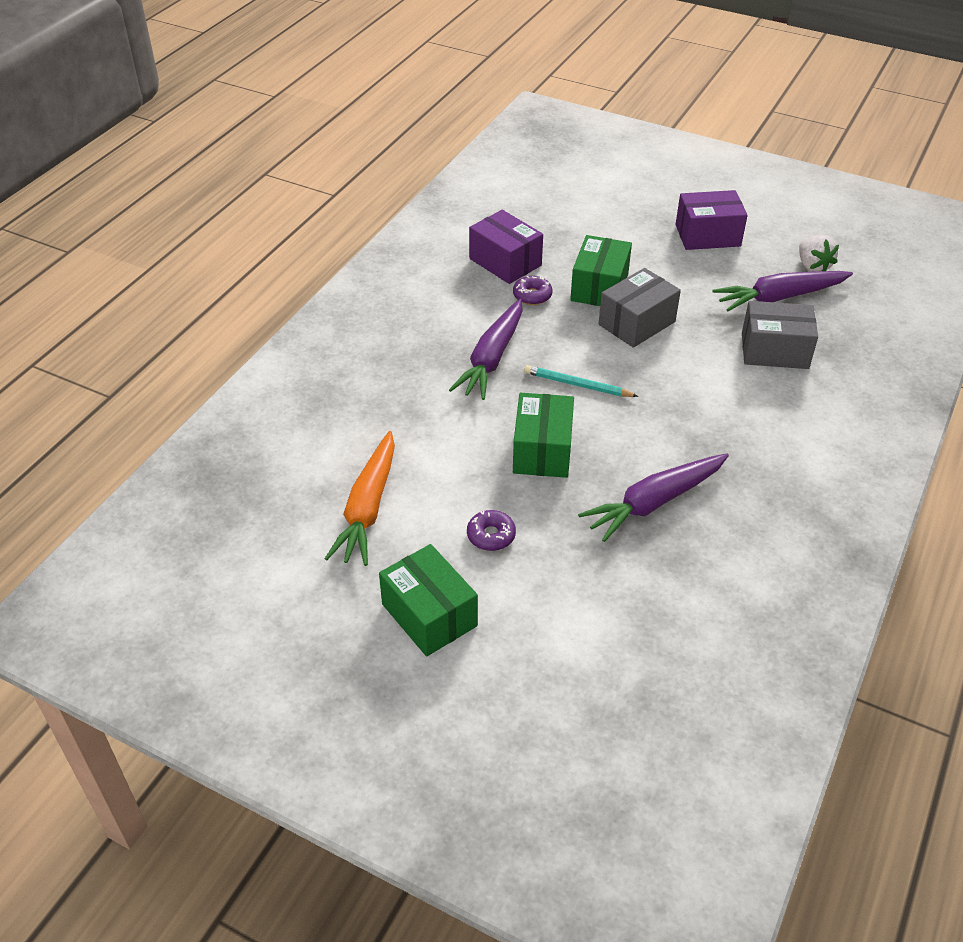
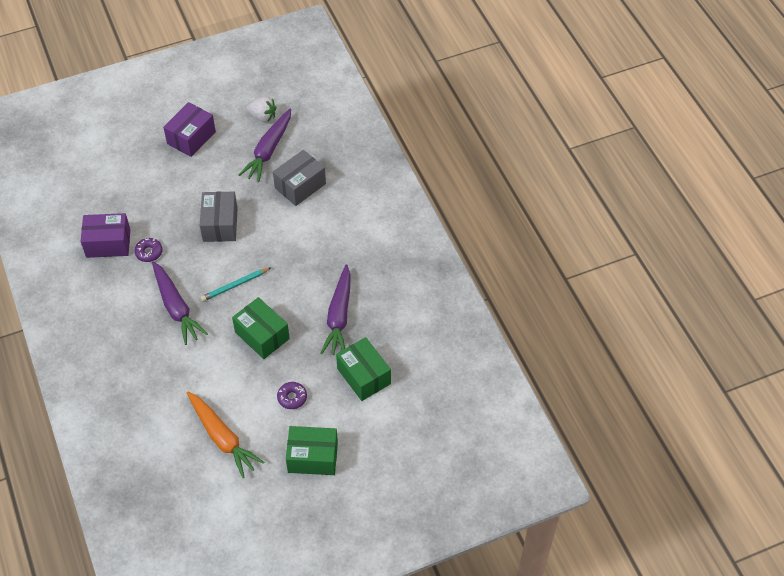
camera: 50 degrees left, 10 degrees up
(599, 287) = (176, 218): green box -> green box (363, 376)

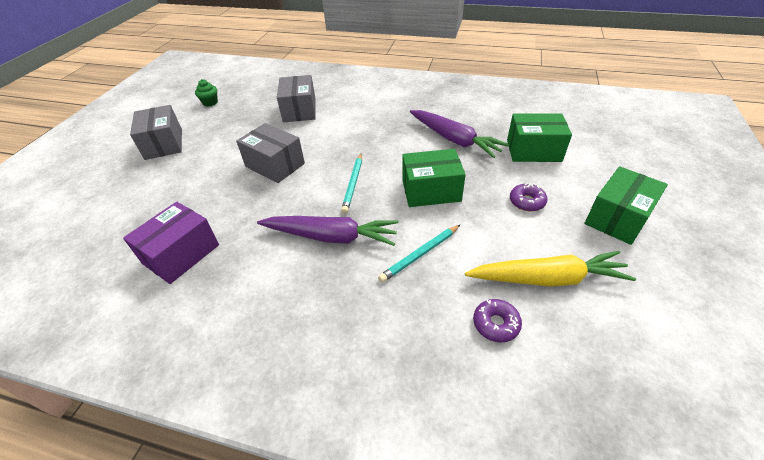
camera: 50 degrees left, 10 degrees down
(149, 252) = (238, 226): purple donut -> purple donut (496, 324)
(191, 138) = (164, 144): purple box -> grey box
(195, 363) = (420, 254): none -> turquoise pencil
(222, 438) = (547, 278): orange carrot -> yellow carrot
(263, 117) = (210, 102): white strawberry -> green cupcake
(268, 150) = (244, 112): purple carrot -> none

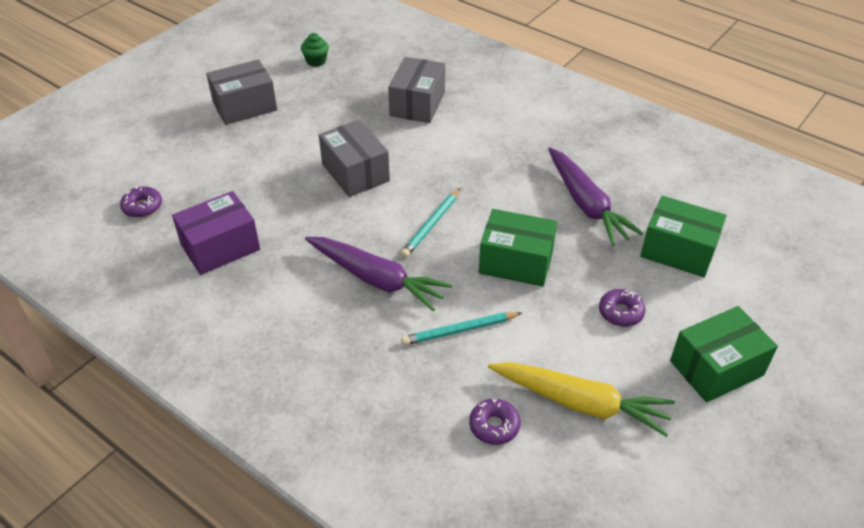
camera: 20 degrees right, 0 degrees up
(94, 243) = (142, 207): none -> purple donut
(164, 144) = (245, 106): grey box -> grey box turned 60 degrees clockwise

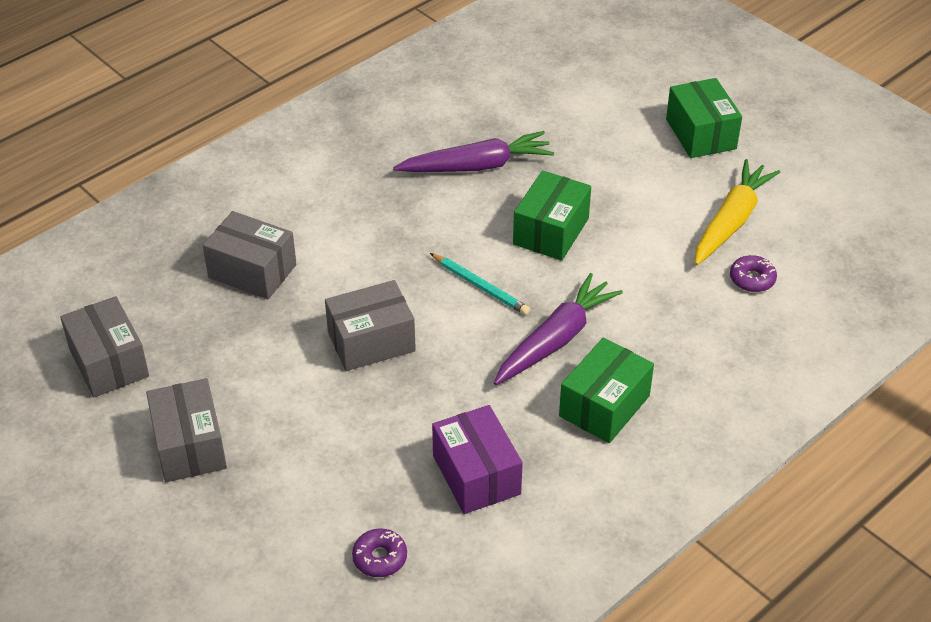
camera: 80 degrees left, 0 degrees up
(316, 61) = (109, 362): green cupcake -> grey box
(459, 330) = (637, 285): turquoise pencil -> none
(620, 312) = (630, 175): purple donut -> none
(678, 251) = (557, 121): green box -> green box (604, 406)

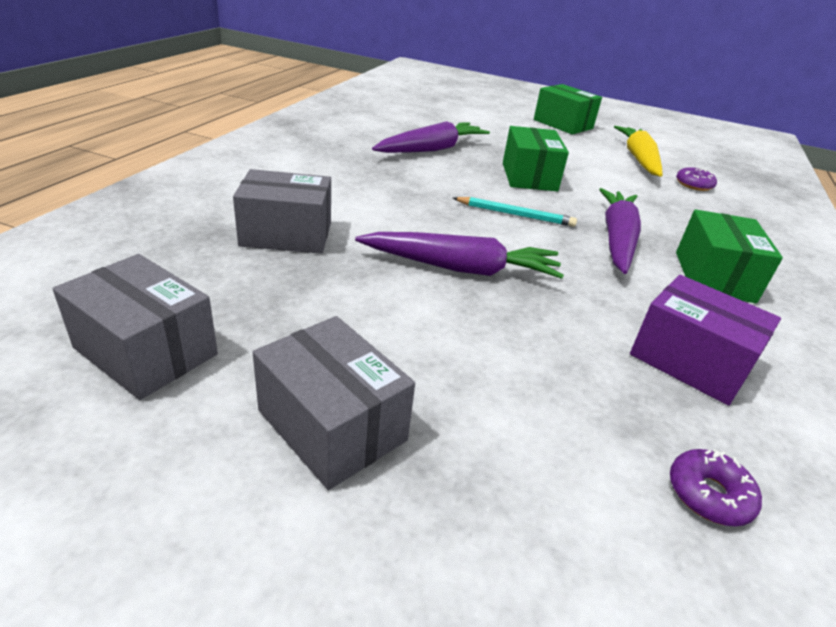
camera: 30 degrees left, 10 degrees down
(371, 341) = (461, 268): grey box -> purple carrot

